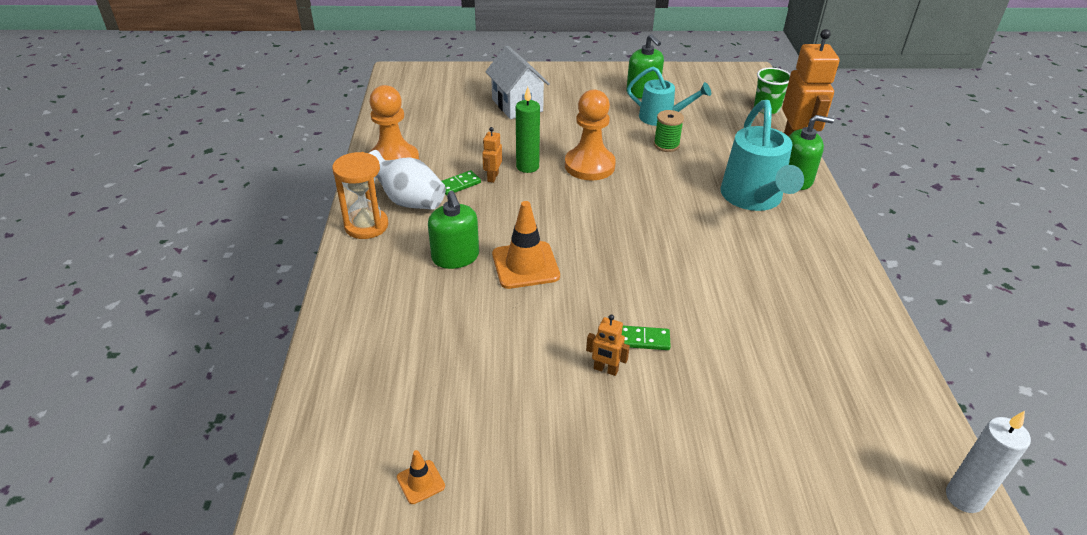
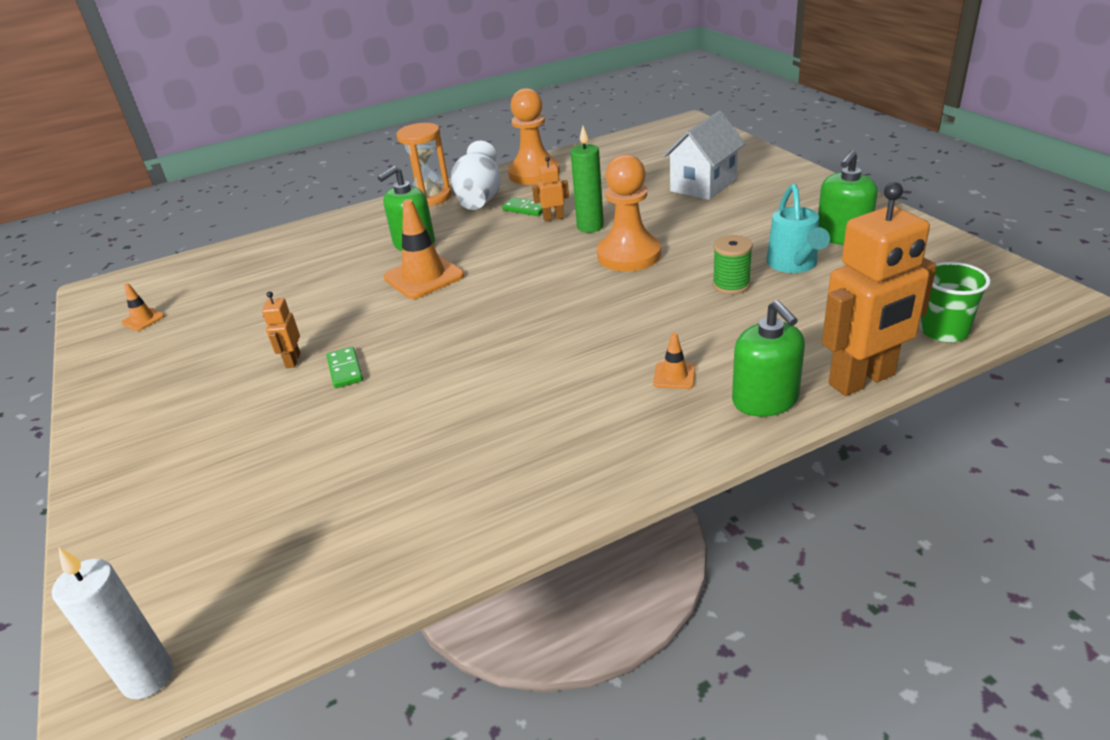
camera: 70 degrees right, 5 degrees down
(753, 198) = (674, 376): turquoise watering can -> orange traffic cone

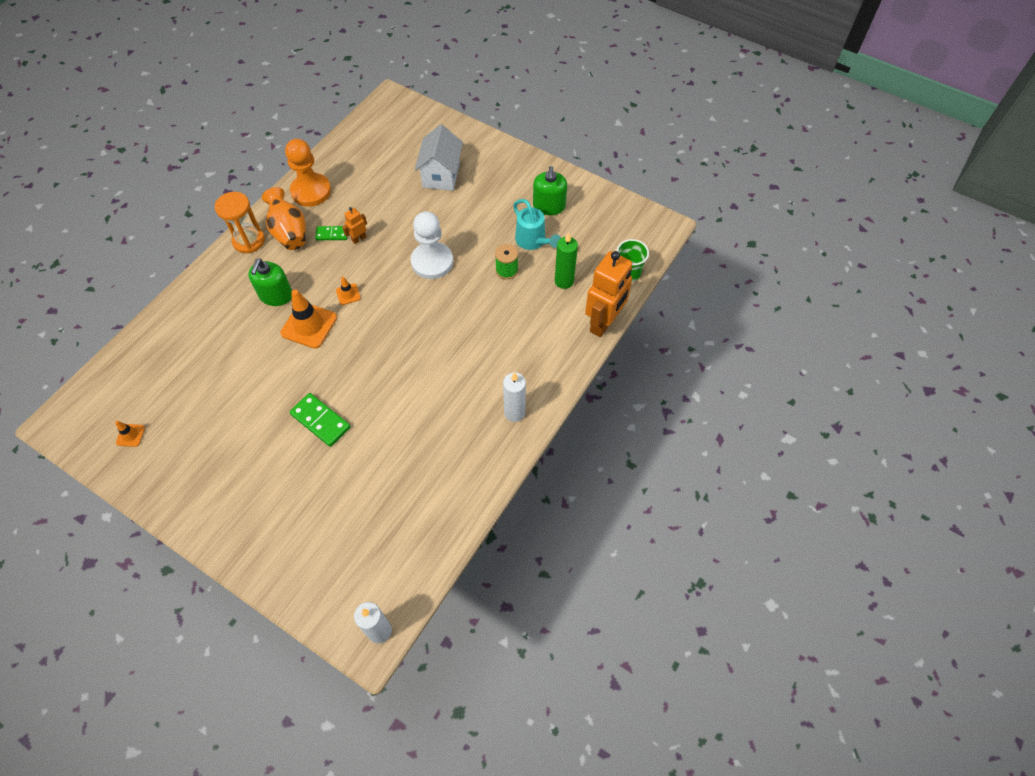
camera: 35 degrees left, 25 degrees up
(292, 361) = (279, 427): orange robot -> none
(345, 369) = (320, 421): green domino -> green domino, size x1.61
(480, 199) = (289, 232): white vase -> orange vase
(590, 227) = (390, 241): green candle -> green candle (564, 281)
(624, 448) = (514, 413): none -> white candle
(629, 255) = (432, 262): orange pawn -> white pawn
(674, 376) = (512, 354): orange traffic cone -> orange traffic cone (348, 294)
(765, 400) = (565, 354): green soap dispenser -> none

